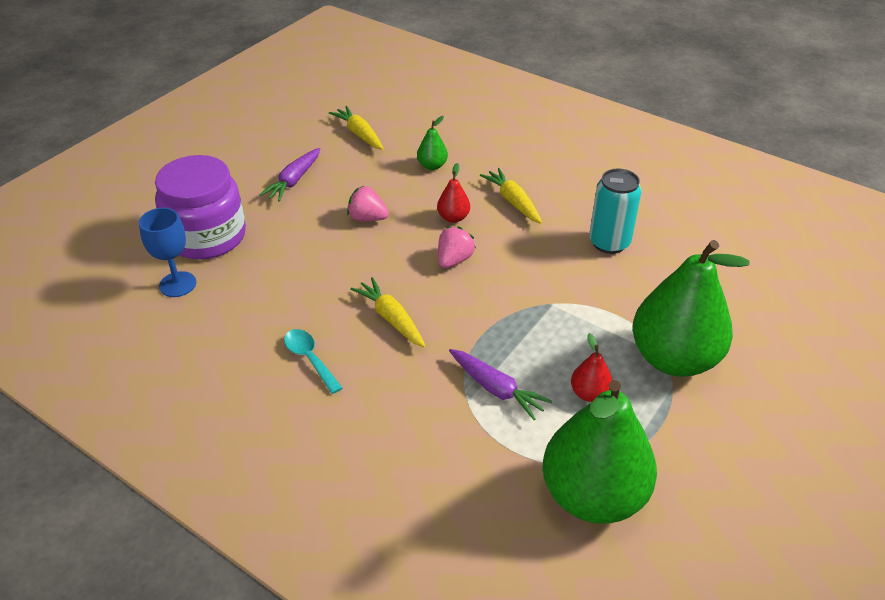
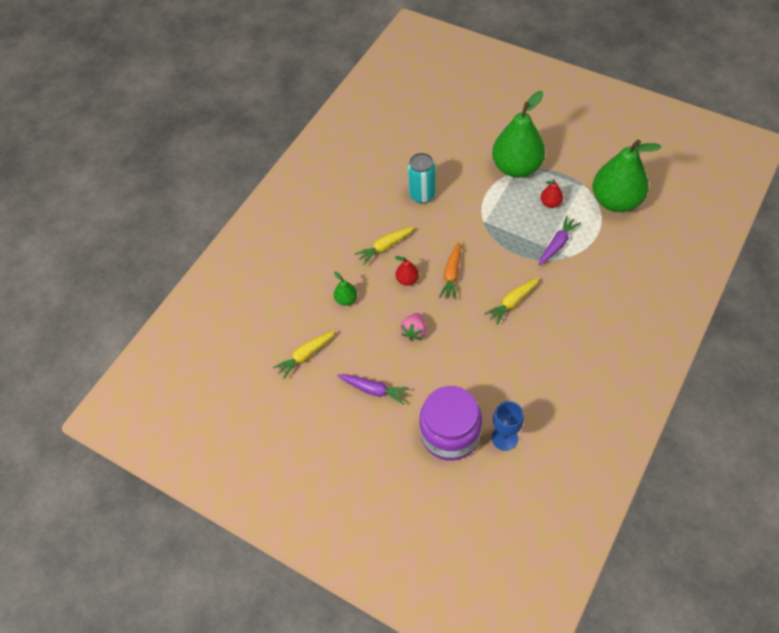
camera: 90 degrees left, 15 degrees up
(310, 359) = (556, 340): turquoise spoon -> none
(454, 260) = (452, 275): pink strawberry -> orange carrot

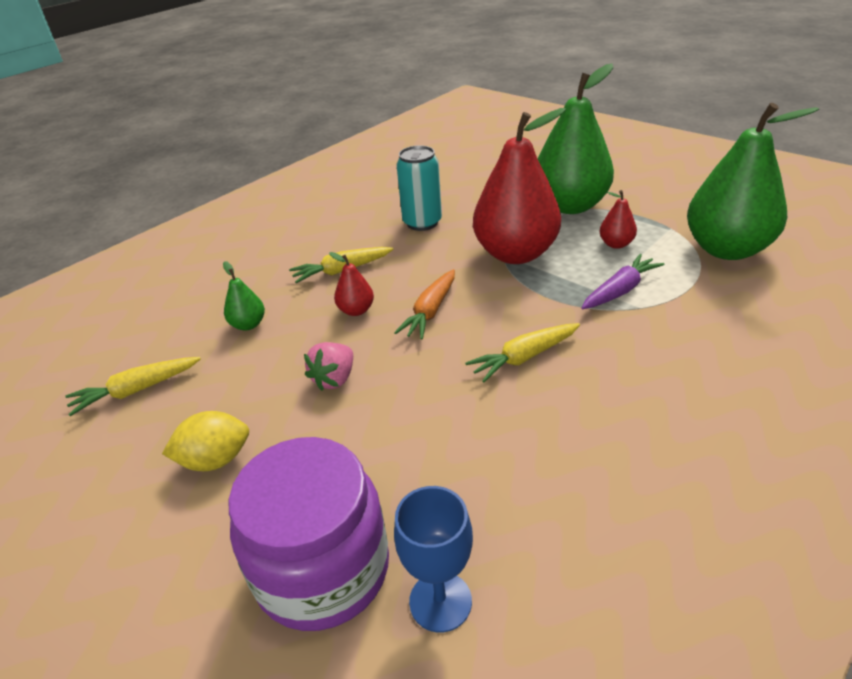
camera: 10 degrees right, 20 degrees down
(373, 390) = (215, 460): purple carrot -> yellow lemon
(490, 219) = (515, 254): none -> red pear

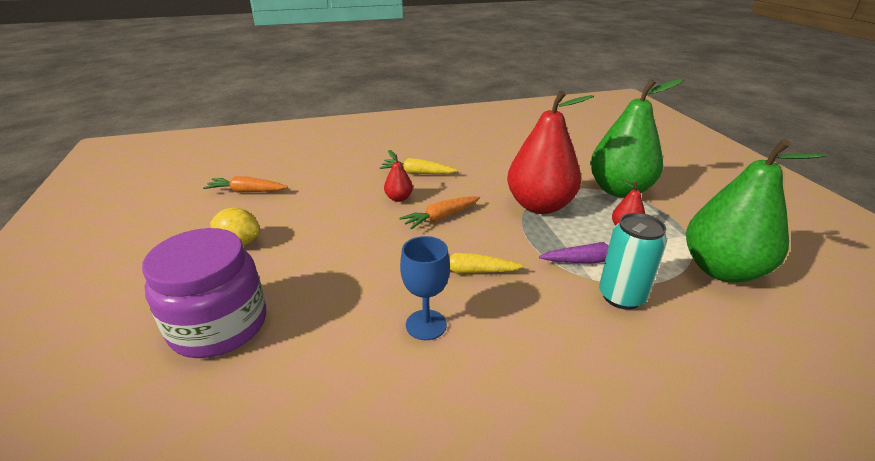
camera: 30 degrees right, 5 degrees down
(136, 390) = (247, 191): yellow carrot -> orange carrot
(248, 325) = (334, 182): green pear -> none
(334, 379) = (342, 230): pink strawberry -> none
(422, 223) = (499, 164): turquoise can -> turquoise can (621, 296)
(440, 601) = (250, 380): blue goblet -> blue goblet (426, 325)

